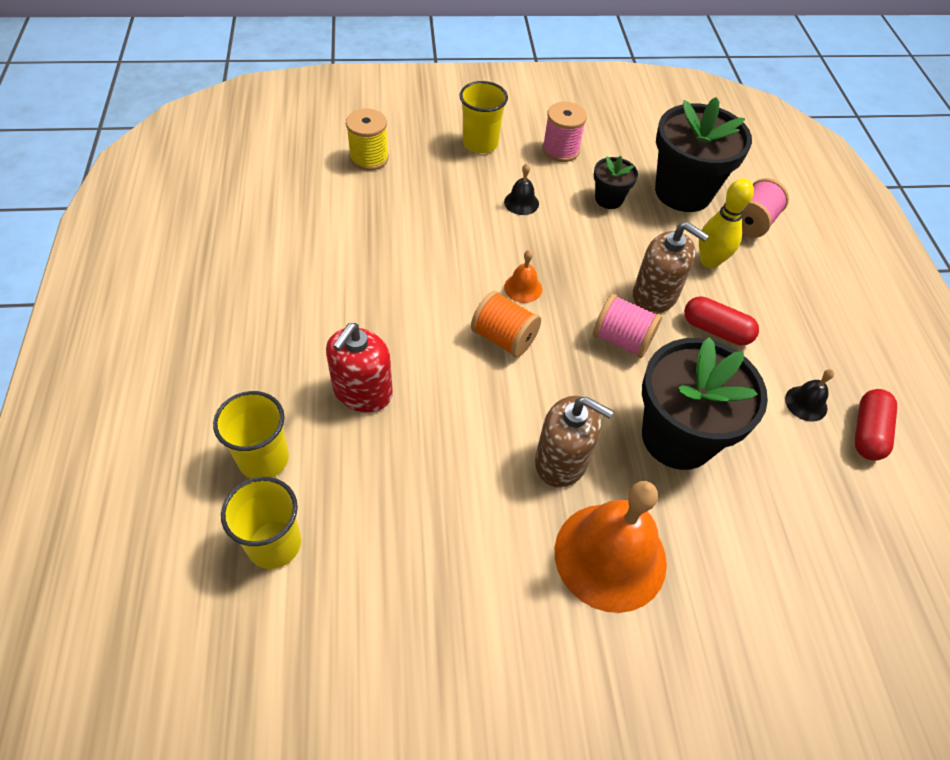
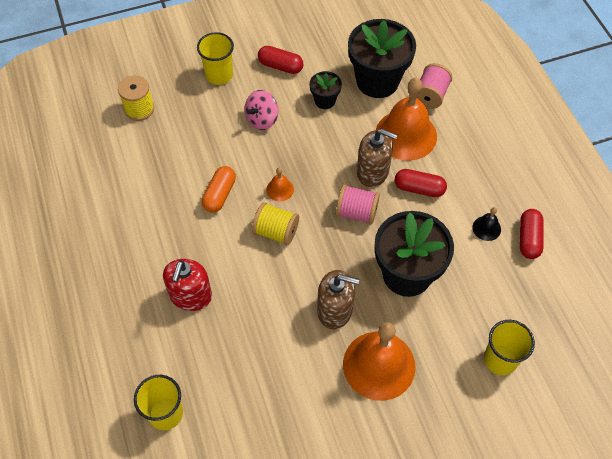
camera: 10 degrees left, 5 degrees up
(263, 459) = (140, 360): yellow cup -> yellow cup (500, 359)
(441, 276) = (219, 194): none -> orange capsule
(504, 338) = (276, 232): orange spool -> yellow spool
(521, 202) = (262, 119): black bell -> pink spinning top
(560, 150) = (280, 66): pink spool -> red capsule
(709, 261) = (406, 135): yellow bowling pin -> orange bell

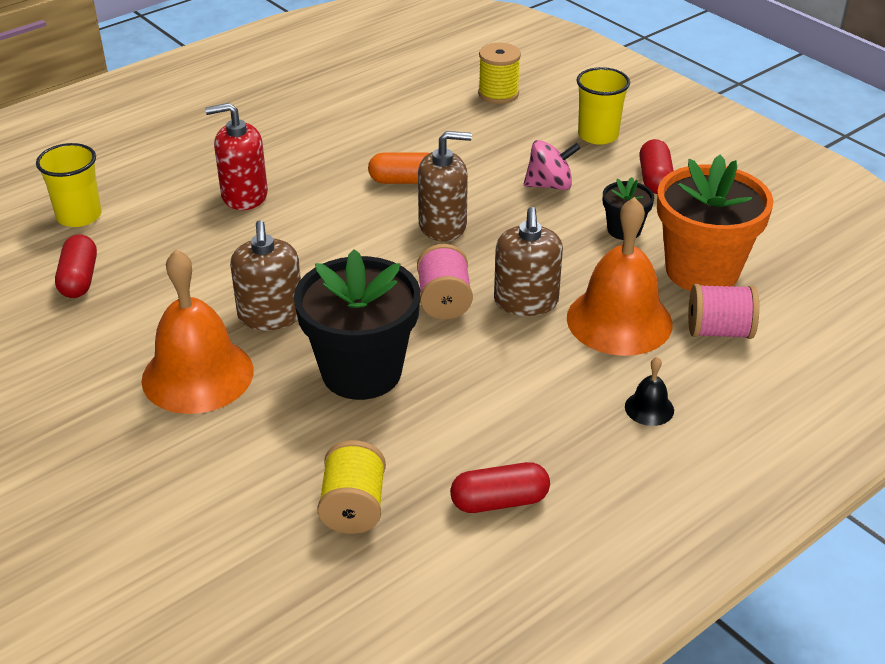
camera: 70 degrees right, 20 degrees down
(262, 119) = (549, 185): pink spinning top -> pink spinning top turned 150 degrees clockwise
(276, 232) = (372, 238): yellow spool -> yellow spool (353, 507)
(280, 189) = (443, 225): orange bell -> brown soap dispenser
(377, 81) = (702, 271): black flower pot -> orange flower pot
(419, 188) = (525, 354): red capsule -> red capsule (79, 279)
(486, 228) = (492, 444): black bell -> black bell (649, 408)
(500, 359) = (249, 505): yellow cup -> none

